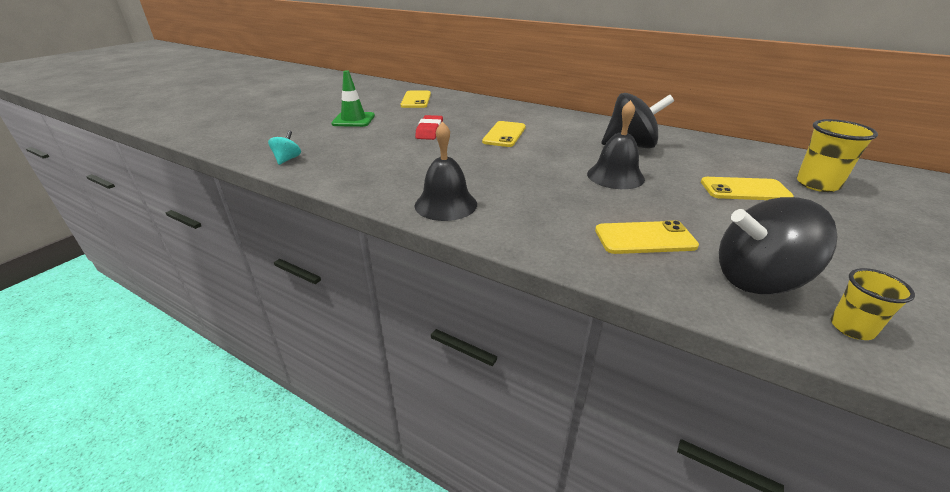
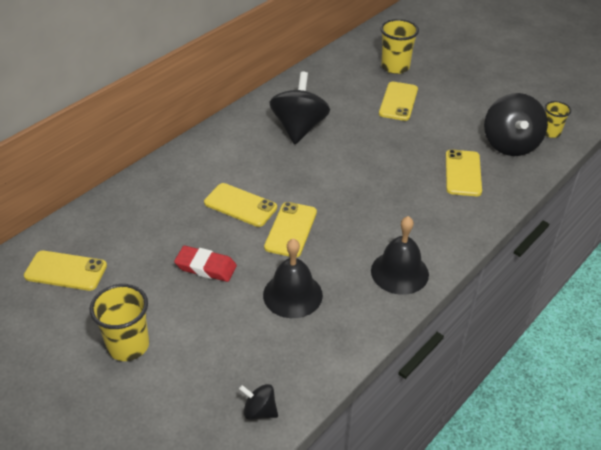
camera: 80 degrees left, 10 degrees up
(287, 159) = (259, 411): turquoise spinning top -> black spinning top
(353, 120) = (128, 345): green traffic cone -> yellow cup
(484, 154) = (291, 229): none -> yellow phone
(615, 176) = (362, 157): black bell -> black bell (292, 294)

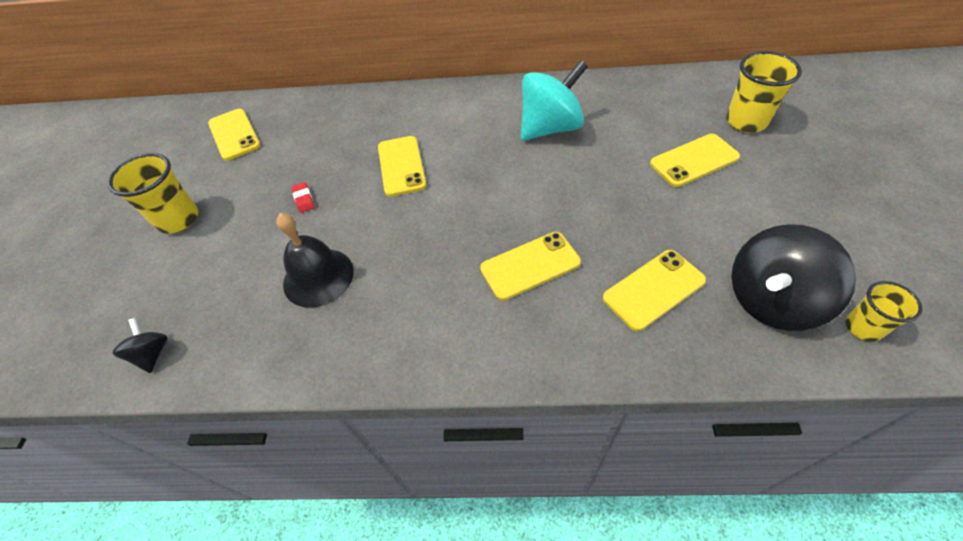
camera: 55 degrees right, 10 degrees up
(206, 267) = (304, 199): red eraser -> red eraser, size x0.55
(291, 229) = (404, 217): yellow phone -> yellow phone (530, 265)
(299, 128) = (550, 128): black spinning top -> turquoise spinning top
(399, 272) = (426, 339): black bell -> none

